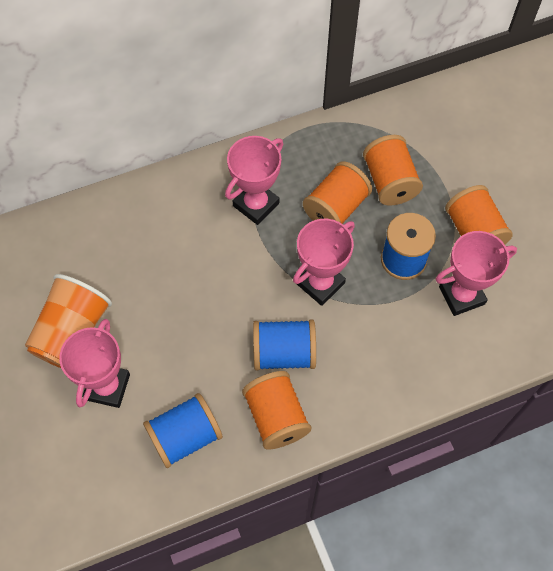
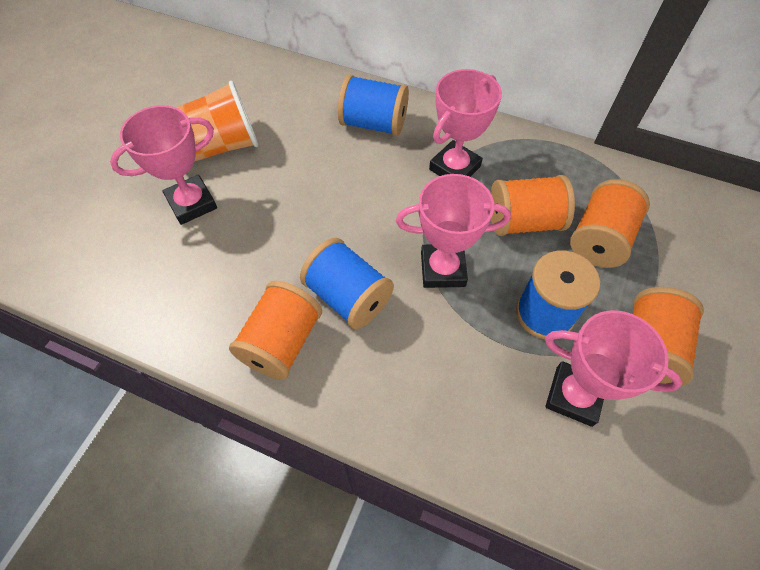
camera: 45 degrees right, 5 degrees down
(185, 436) = (197, 289): blue spool -> blue spool (374, 124)
(256, 204) = (454, 168): pink trophy -> pink trophy turned 45 degrees counterclockwise

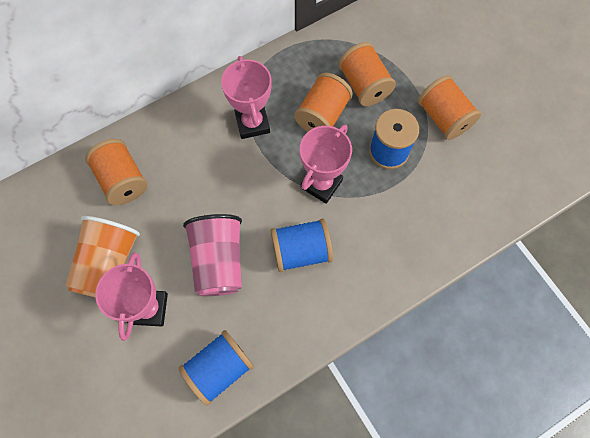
camera: 55 degrees left, 10 degrees up
(281, 229) = (218, 261): none -> pink cup
(282, 342) = (305, 310): orange spool -> orange spool (122, 180)
(374, 124) = (174, 146): blue spool -> blue spool (219, 368)
(574, 395) = (444, 174): pink trophy -> none

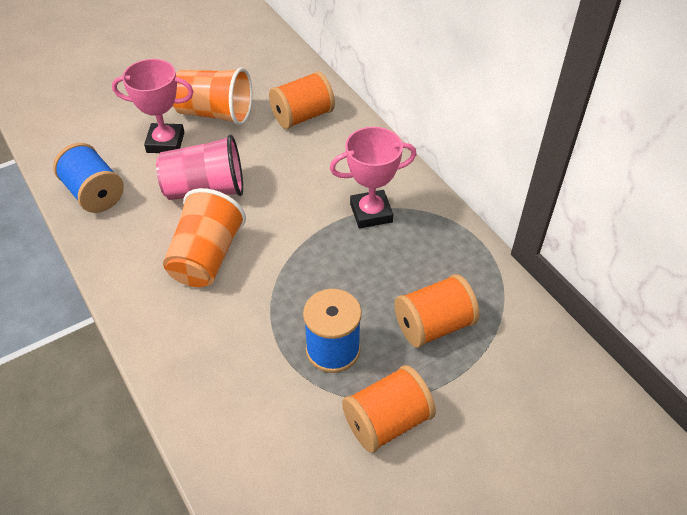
camera: 90 degrees right, 20 degrees down
(301, 251) = (206, 257): blue spool -> orange cup
(321, 184) = (289, 277): pink trophy -> none
(322, 115) = (385, 279): orange spool -> none

